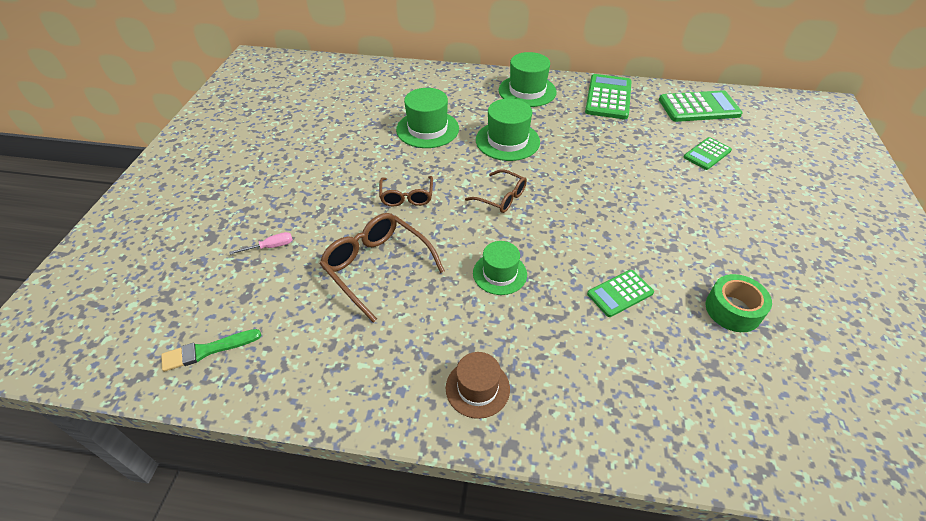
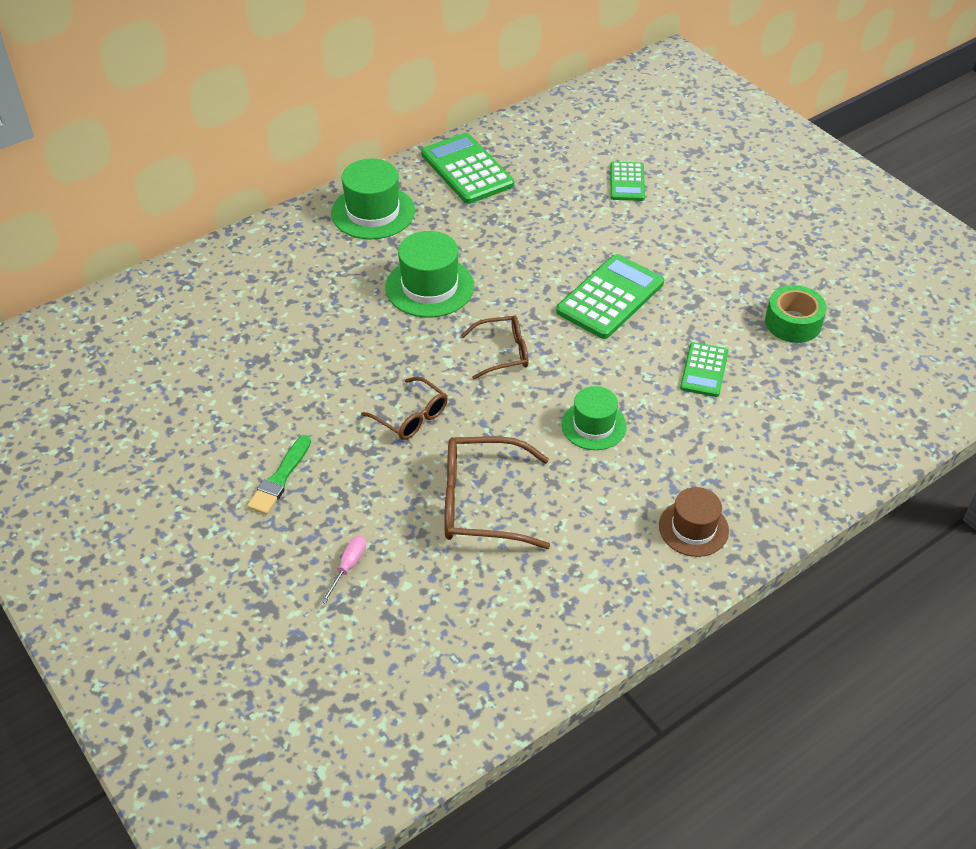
camera: 45 degrees left, 0 degrees up
(207, 350) = (437, 692): green brush -> green brush (280, 478)
(427, 129) = (326, 328): green hat -> none
(699, 107) = (565, 130): green calculator -> green calculator (610, 297)

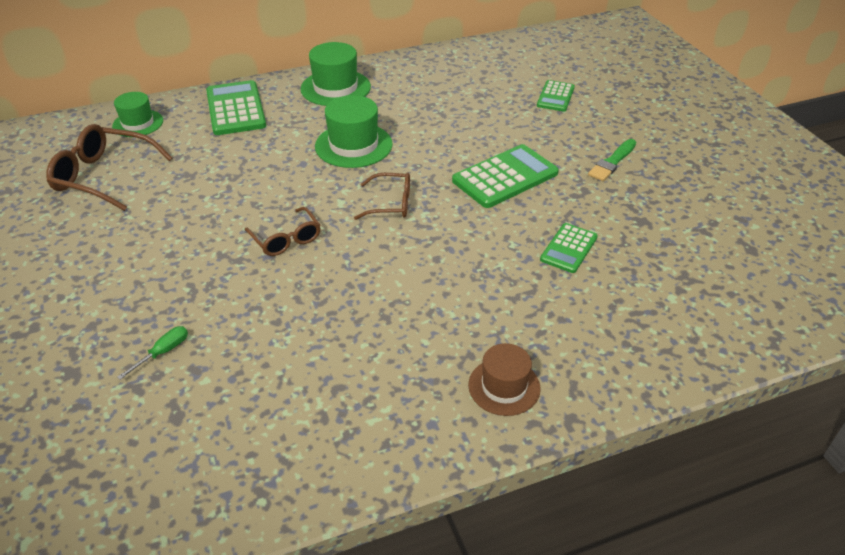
camera: 15 degrees right, 5 degrees down
(280, 478) = (148, 267): green brush -> green brush (612, 162)
(348, 566) = (163, 352): pink screwdriver -> green screwdriver
(467, 170) = (425, 70): green calculator -> green calculator (235, 109)
(481, 503) = (310, 322): brown glasses -> brown glasses (103, 176)
(593, 425) = (445, 276): green hat -> green hat (138, 123)
(793, 323) = (669, 224): green tape -> none

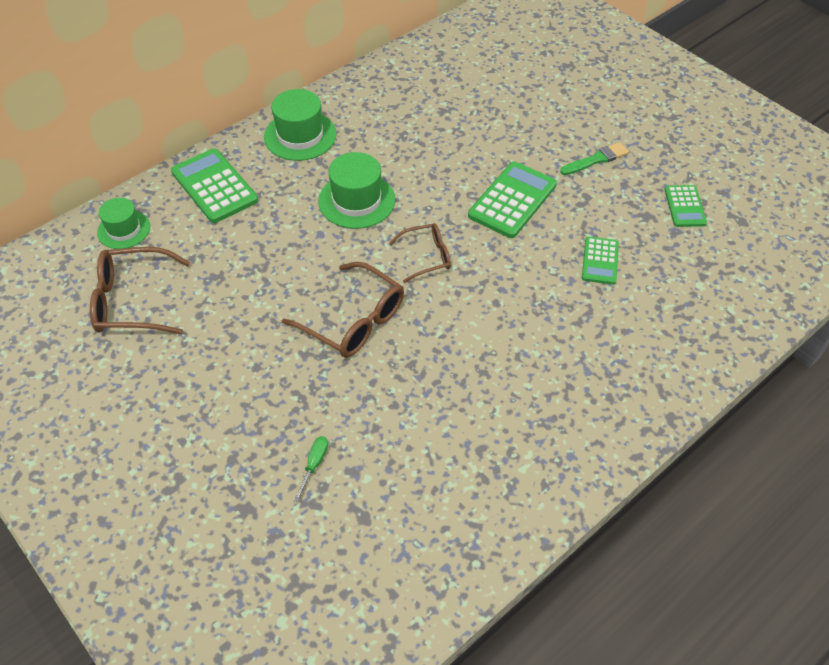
camera: 20 degrees left, 10 degrees up
(286, 239) = (354, 321): brown glasses -> brown glasses, size x1.63
(504, 386) = (609, 406): brown hat -> none
(555, 96) = (514, 96): green calculator -> green calculator (685, 206)
(612, 162) = (596, 159): green brush -> green brush turned 135 degrees counterclockwise

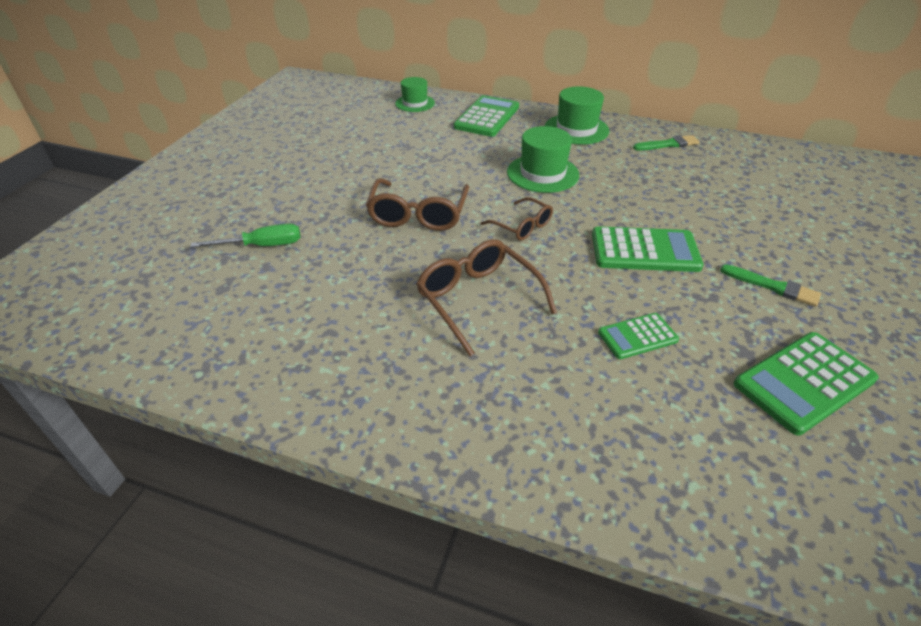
camera: 60 degrees right, 10 degrees down
(132, 301) = (358, 126): brown glasses -> brown glasses (478, 299)
(314, 464) = (262, 245): green screwdriver -> green screwdriver, size x1.59
(379, 94) = (668, 144): none -> green brush
(685, 206) = (804, 382): green calculator -> green calculator, size x1.69

